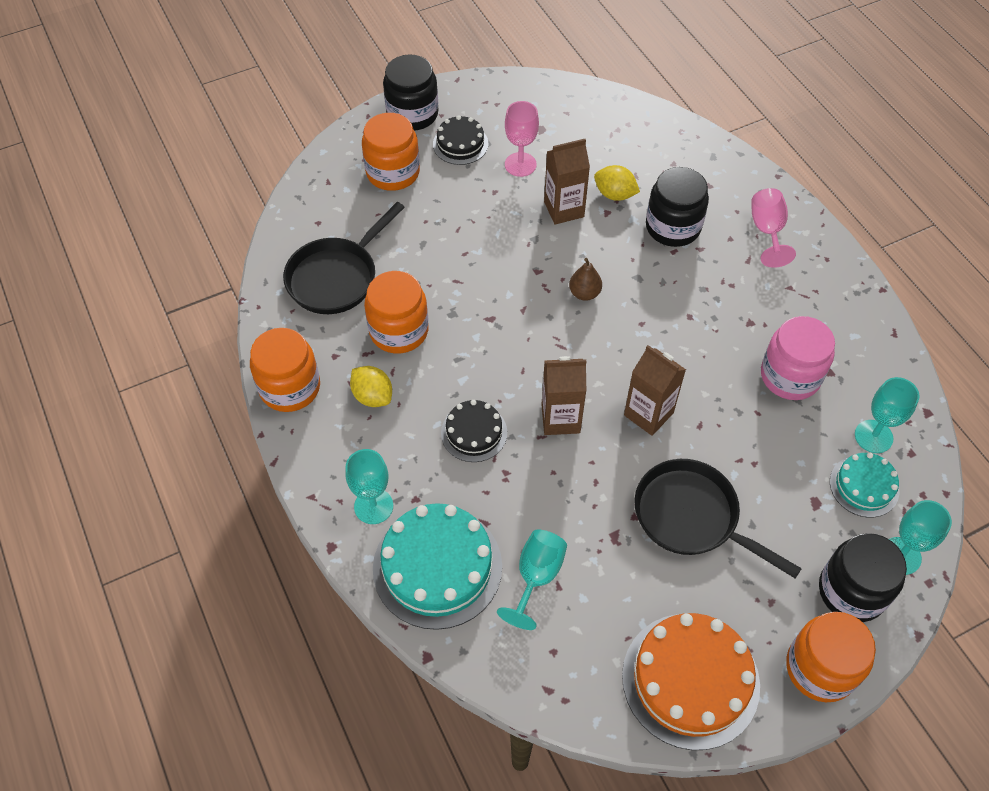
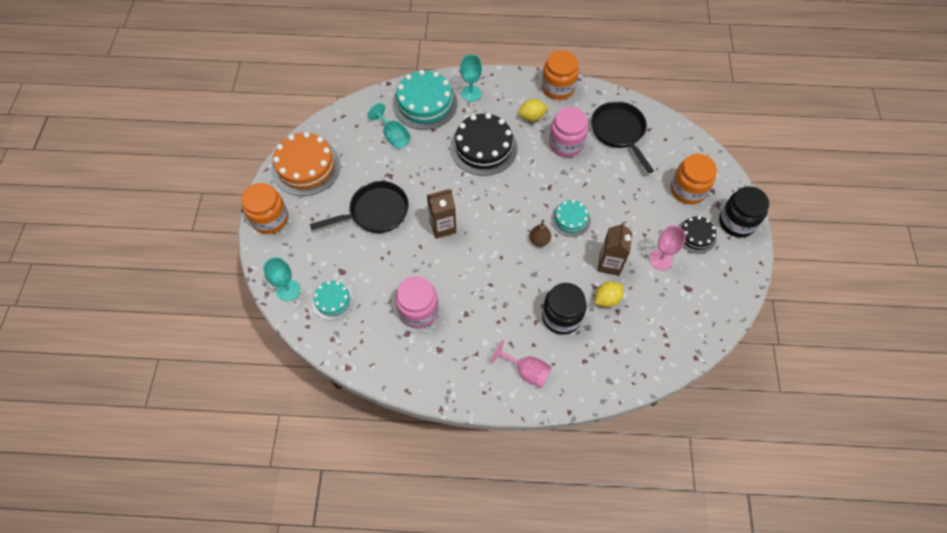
camera: 120 degrees right, 5 degrees up
(399, 331) = (566, 144): orange jar -> pink jar
(474, 433) = (483, 147): black cake -> black cake, size x1.81
(527, 273) = (570, 219): none -> turquoise cake
(560, 419) = (466, 187): brown carton -> none
(852, 591) = (290, 256): black jar -> none
(873, 436) = (354, 327): turquoise goblet -> none

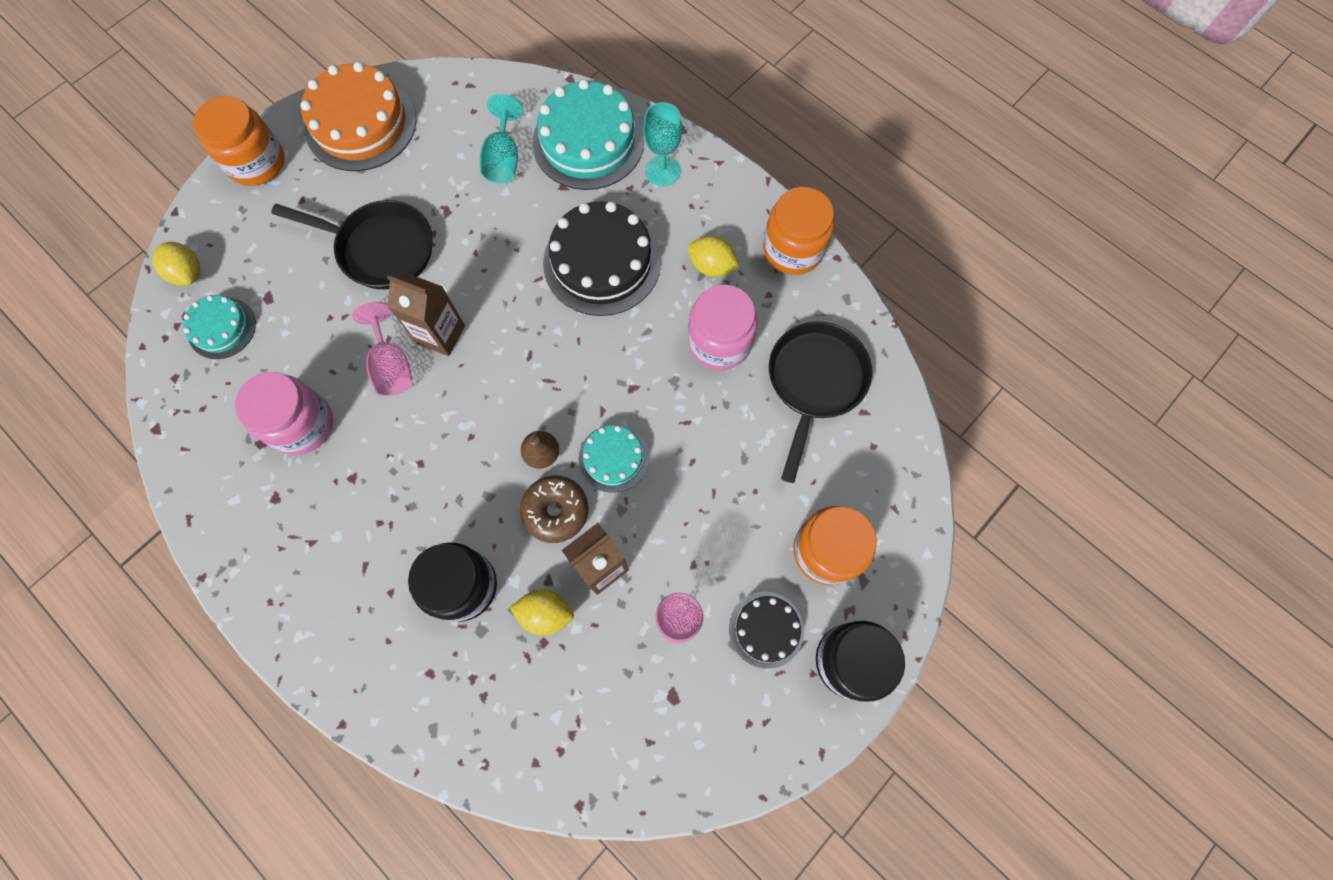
camera: 40 degrees right, 10 degrees up
(288, 290) = (188, 273): turquoise goblet -> yellow lemon
(526, 371) = (346, 621): pink goblet -> pink goblet (392, 366)
(568, 257) = (556, 511): none -> brown donut

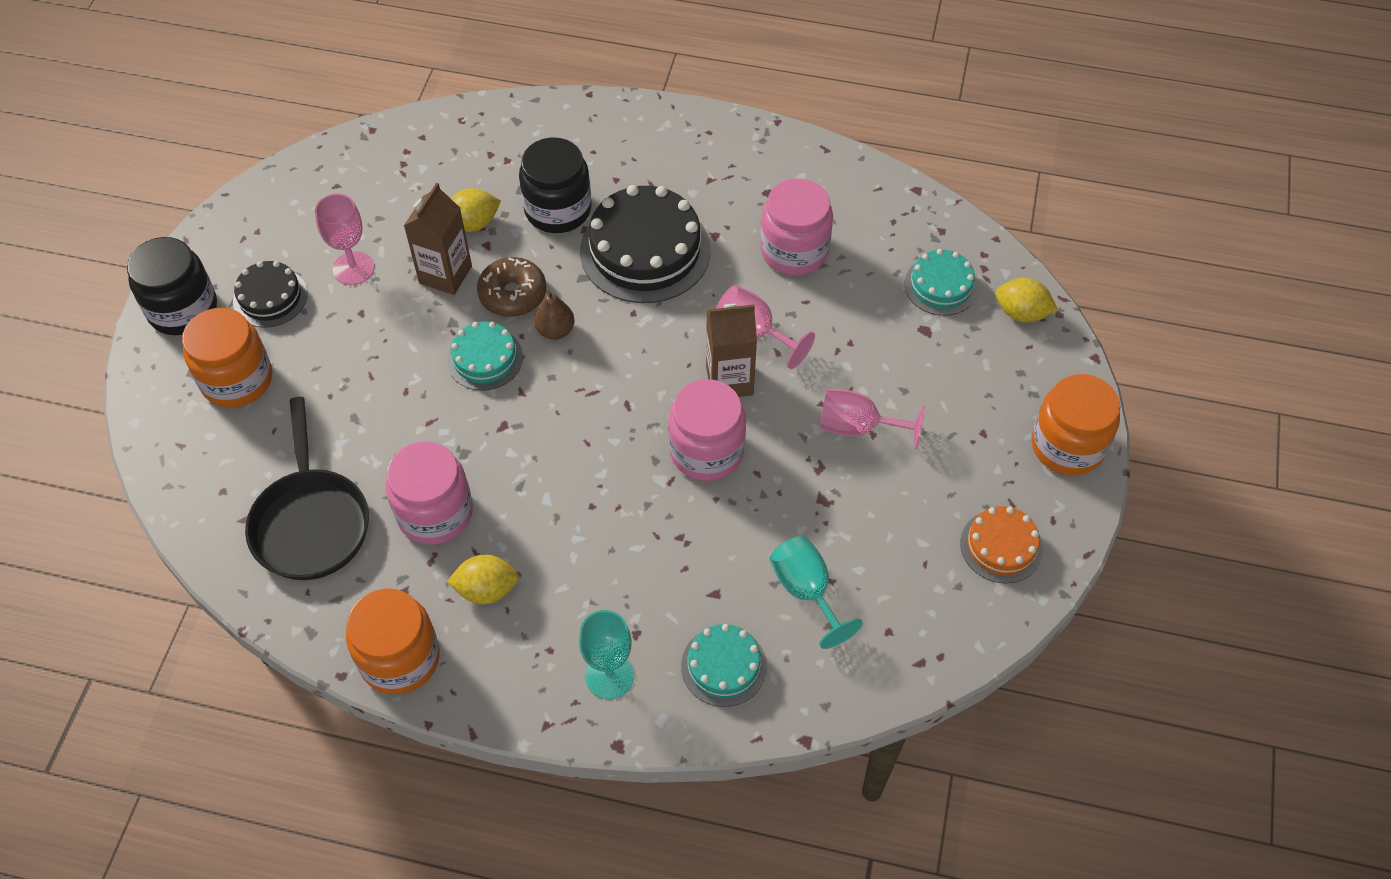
camera: 150 degrees right, 15 degrees down
(360, 123) = (1001, 546): orange cake -> orange cake, size x0.55
(381, 249) = (857, 427): black pan -> pink goblet
(498, 287) = (706, 451): none -> pink jar
(588, 141) = (723, 666): turquoise cake -> turquoise cake, size x0.55
(602, 262) = (613, 532): black cake -> black cake (645, 250)

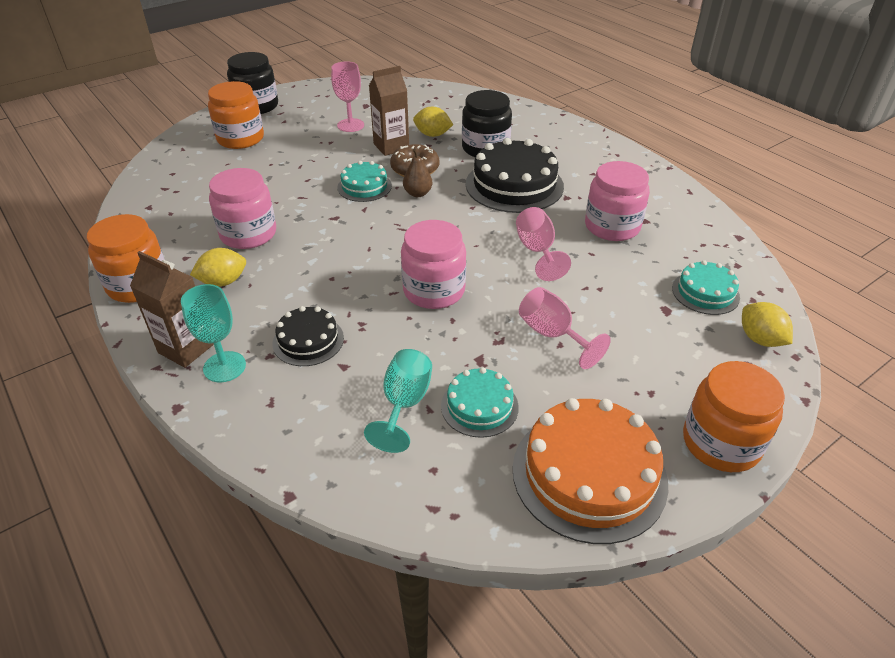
camera: 40 degrees right, 15 degrees down
(270, 297) = (298, 118): black cake -> black cake (308, 340)
(310, 522) = (188, 205): black pan -> none
(486, 590) = (223, 282): yellow lemon -> yellow lemon turned 60 degrees counterclockwise
(723, 666) = (296, 410): turquoise cake -> turquoise cake (479, 406)
(729, 380) = (492, 265): brown carton -> brown carton (186, 348)
(1001, 546) = (589, 474): orange cake -> orange cake, size x1.81

